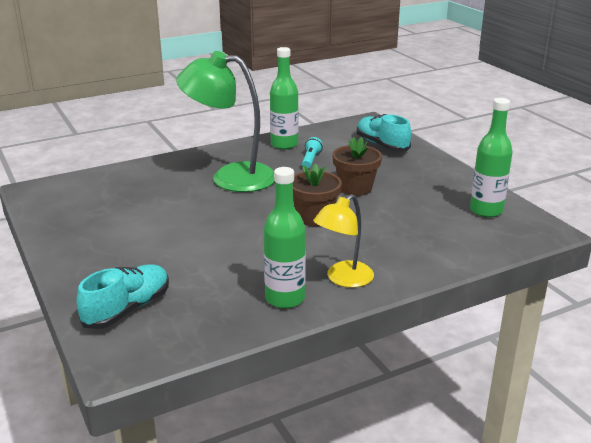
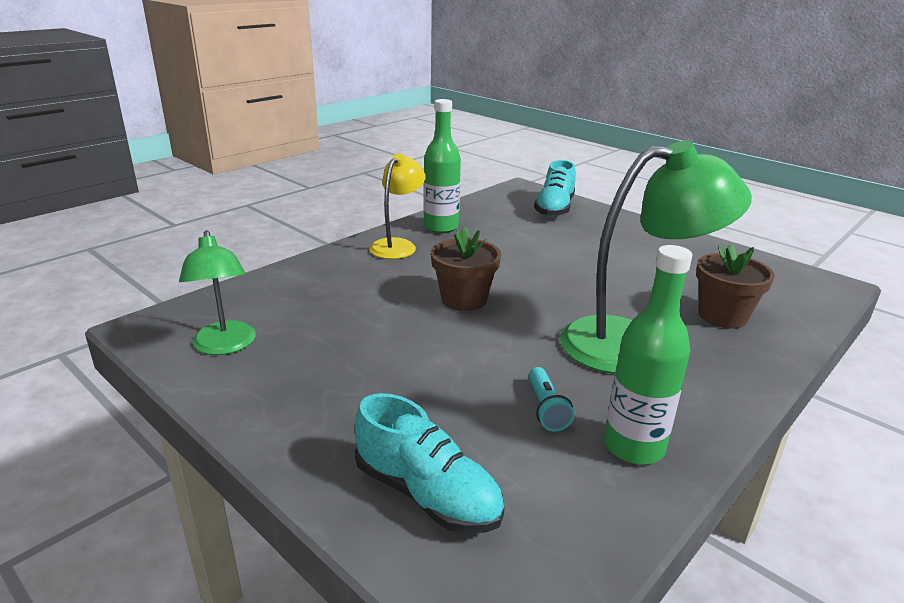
camera: 160 degrees right, 0 degrees up
(355, 188) = (433, 355): brown flower pot -> brown flower pot (722, 316)
(486, 211) = (225, 346): green bottle -> green lamp

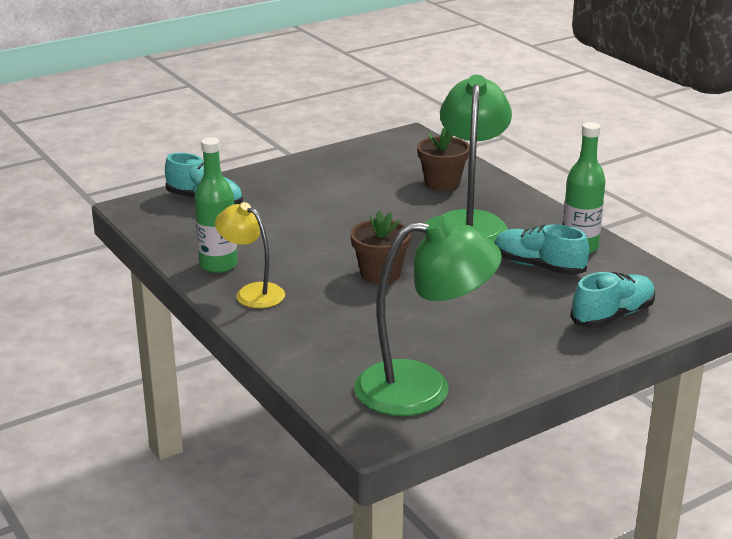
camera: 75 degrees left, 0 degrees up
(225, 346) = (423, 388): green lamp -> green lamp, size x1.71
(546, 409) = (538, 266): turquoise flashlight -> turquoise shoe

